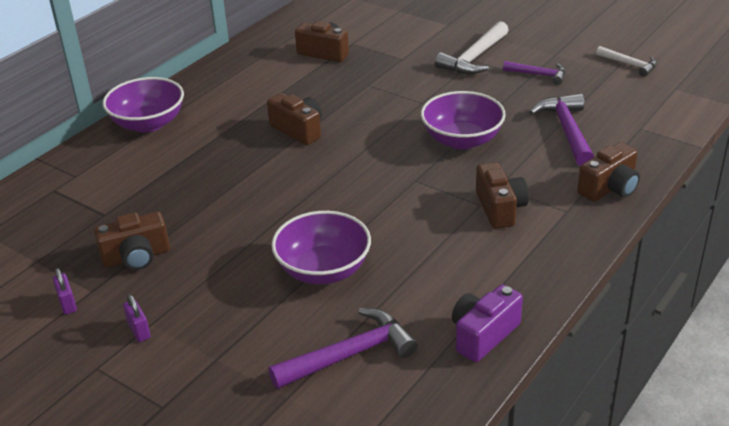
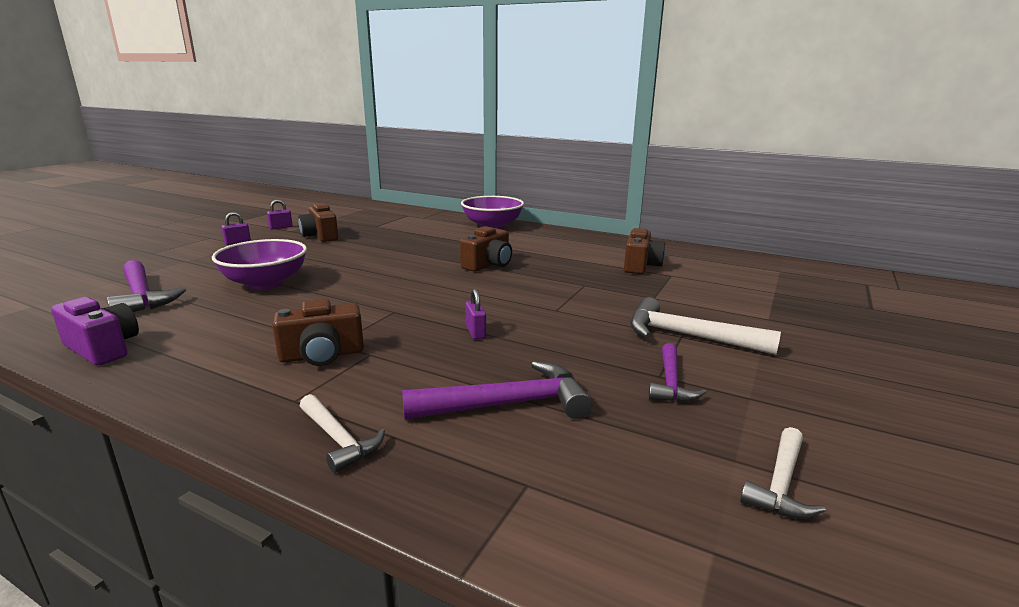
camera: 80 degrees right, 15 degrees down
(462, 140) = (475, 332): purple bowl -> purple padlock
(609, 188) = (338, 439): brown camera -> white hammer

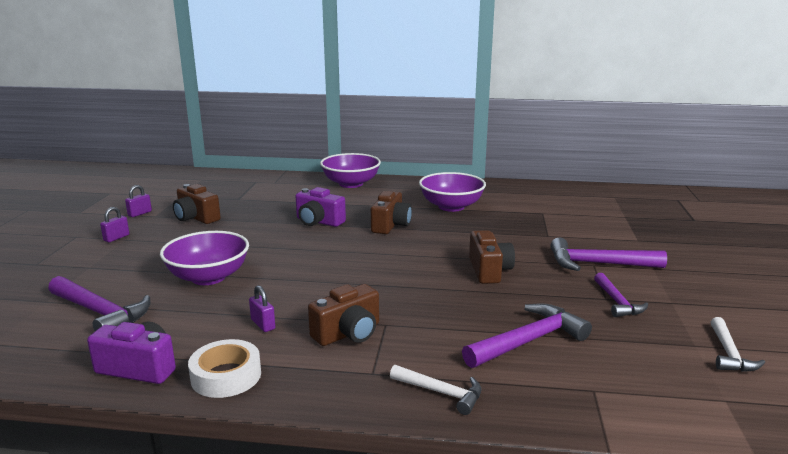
camera: 20 degrees left, 0 degrees up
(160, 371) = (226, 376): none -> white tape
(422, 252) = (318, 222): none -> purple camera
(475, 332) = (447, 289): purple padlock -> purple padlock (263, 324)
(572, 256) = (451, 206): none -> purple bowl
(641, 266) = (513, 207): brown camera -> brown camera (489, 271)
(688, 336) = (598, 264): white hammer -> purple hammer

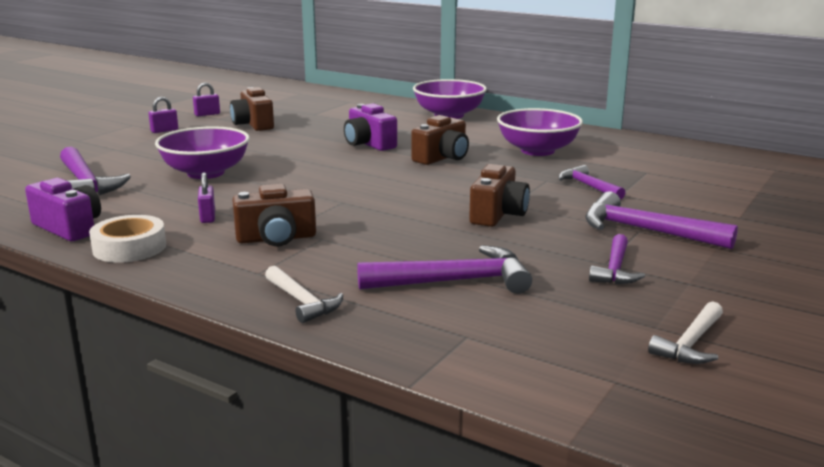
camera: 25 degrees right, 0 degrees up
(520, 232) = (588, 186): none -> purple hammer

